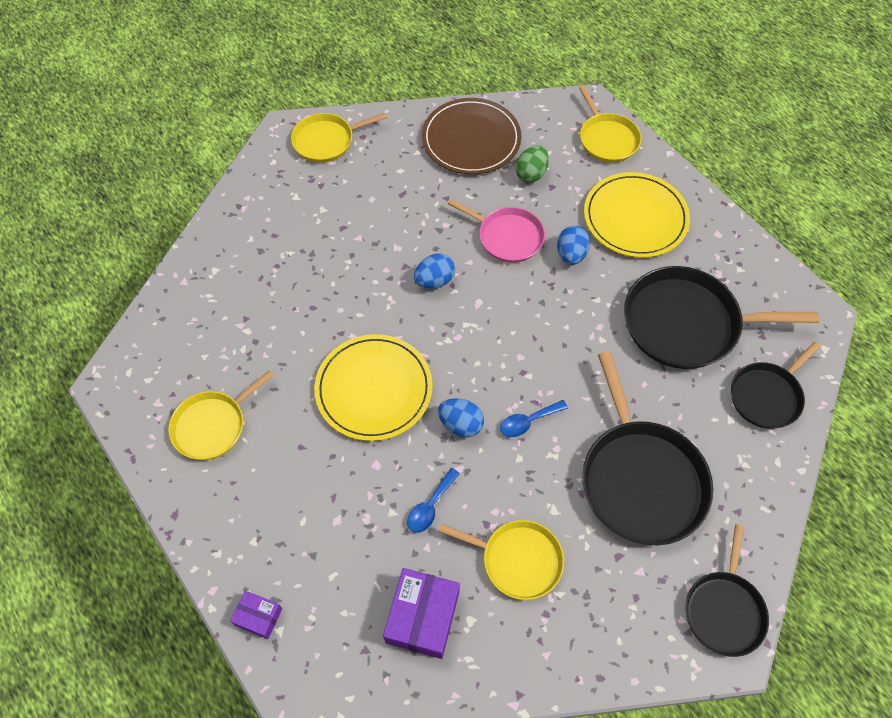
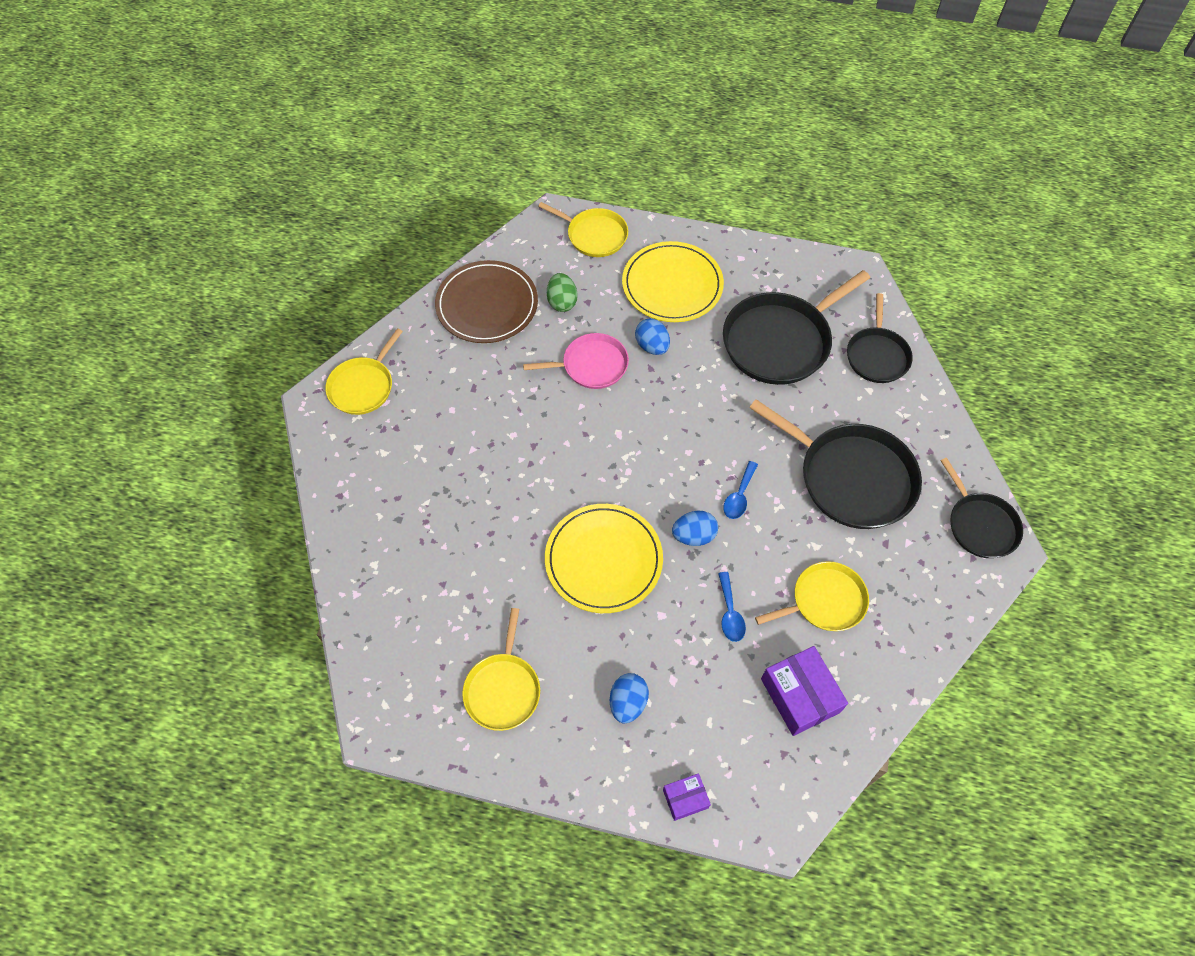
camera: 40 degrees left, 0 degrees up
(434, 280) = (568, 440): blue egg -> blue egg (628, 703)

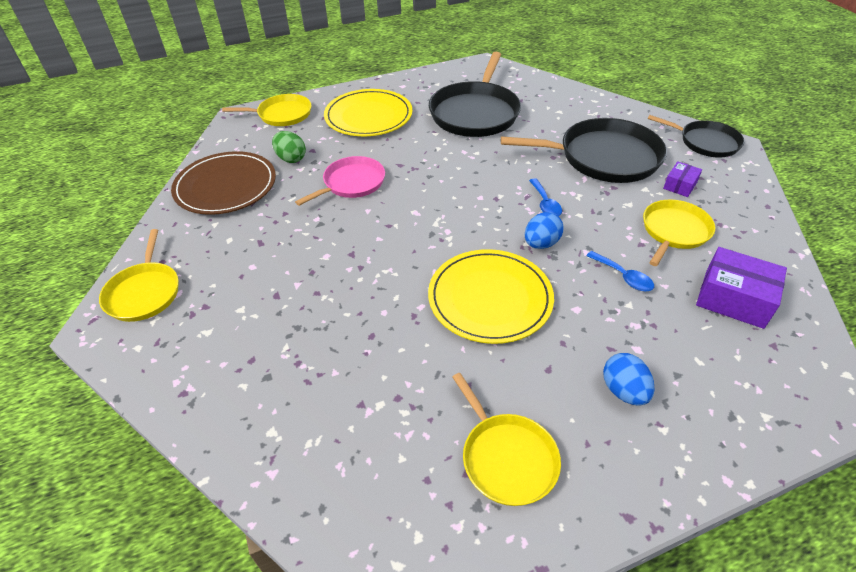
camera: 35 degrees left, 15 degrees down
(652, 346) = (388, 153): blue egg -> none
(685, 798) = (753, 434): purple box -> purple box (680, 185)
(877, 355) = (543, 94): black pan -> none

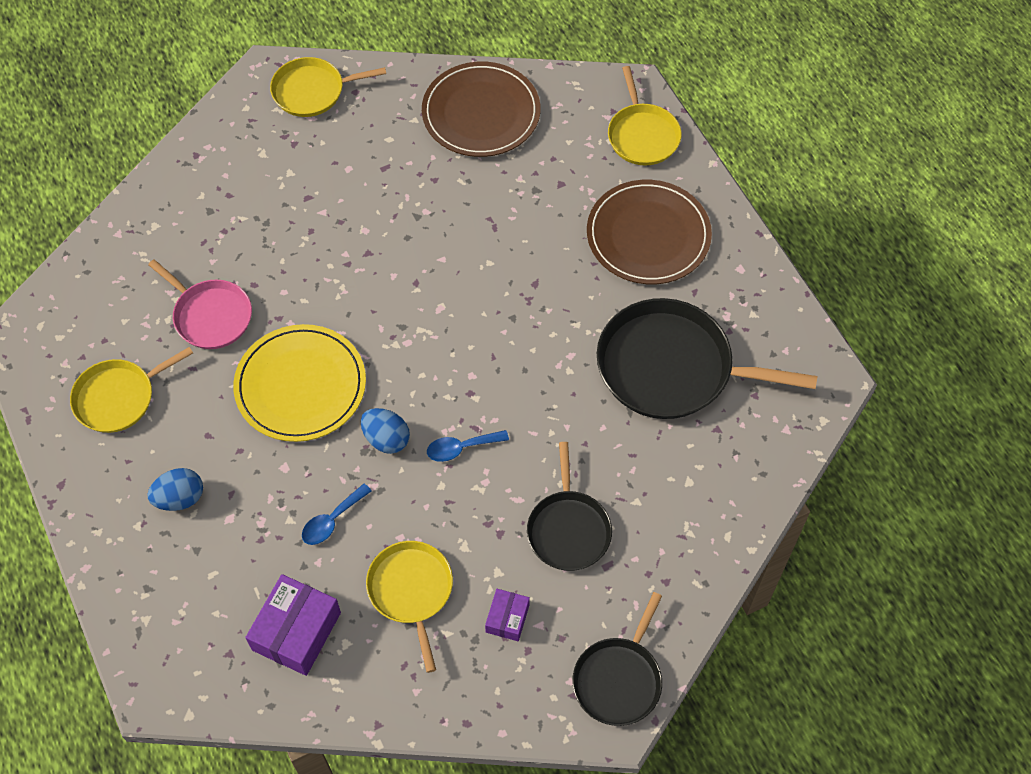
camera: 85 degrees right, 15 degrees up
(291, 158) = (540, 165): green egg -> none
(351, 183) = (493, 236): pink pan -> pink pan (210, 315)
(368, 116) = (648, 235): yellow plate -> brown plate
(603, 157) = (568, 529): black pan -> black pan, size x0.60
(674, 231) = (411, 591): yellow pan -> yellow pan turned 135 degrees counterclockwise
(680, 185) = (507, 618): purple box -> purple box turned 75 degrees clockwise

